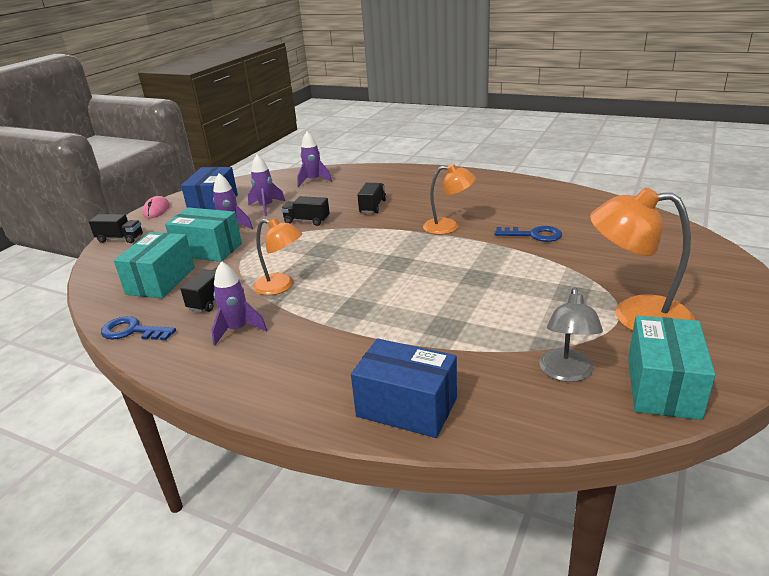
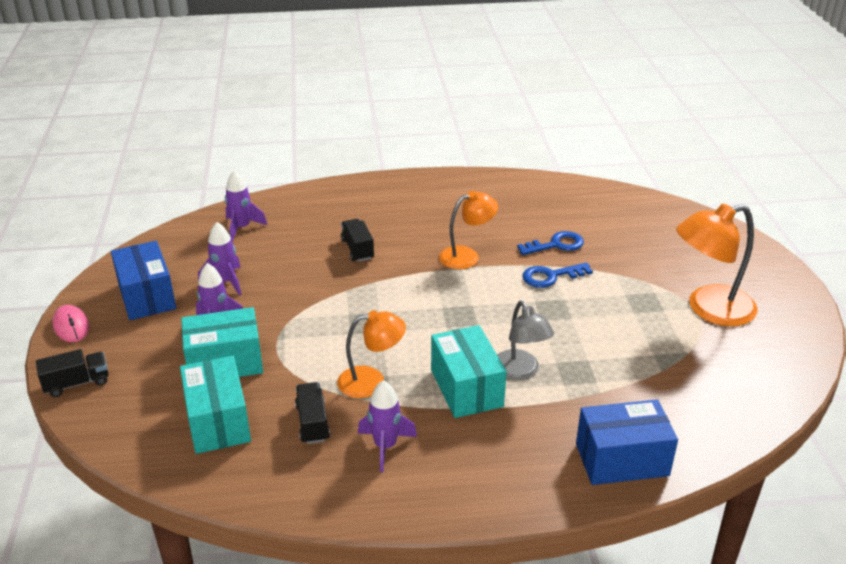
camera: 35 degrees left, 5 degrees up
(132, 331) = (267, 492): blue key -> blue key (550, 276)
(307, 221) = (301, 289): black truck -> none
(566, 373) = (706, 381): grey lamp -> grey lamp (520, 372)
(663, 387) = (777, 368): turquoise box -> turquoise box (466, 388)

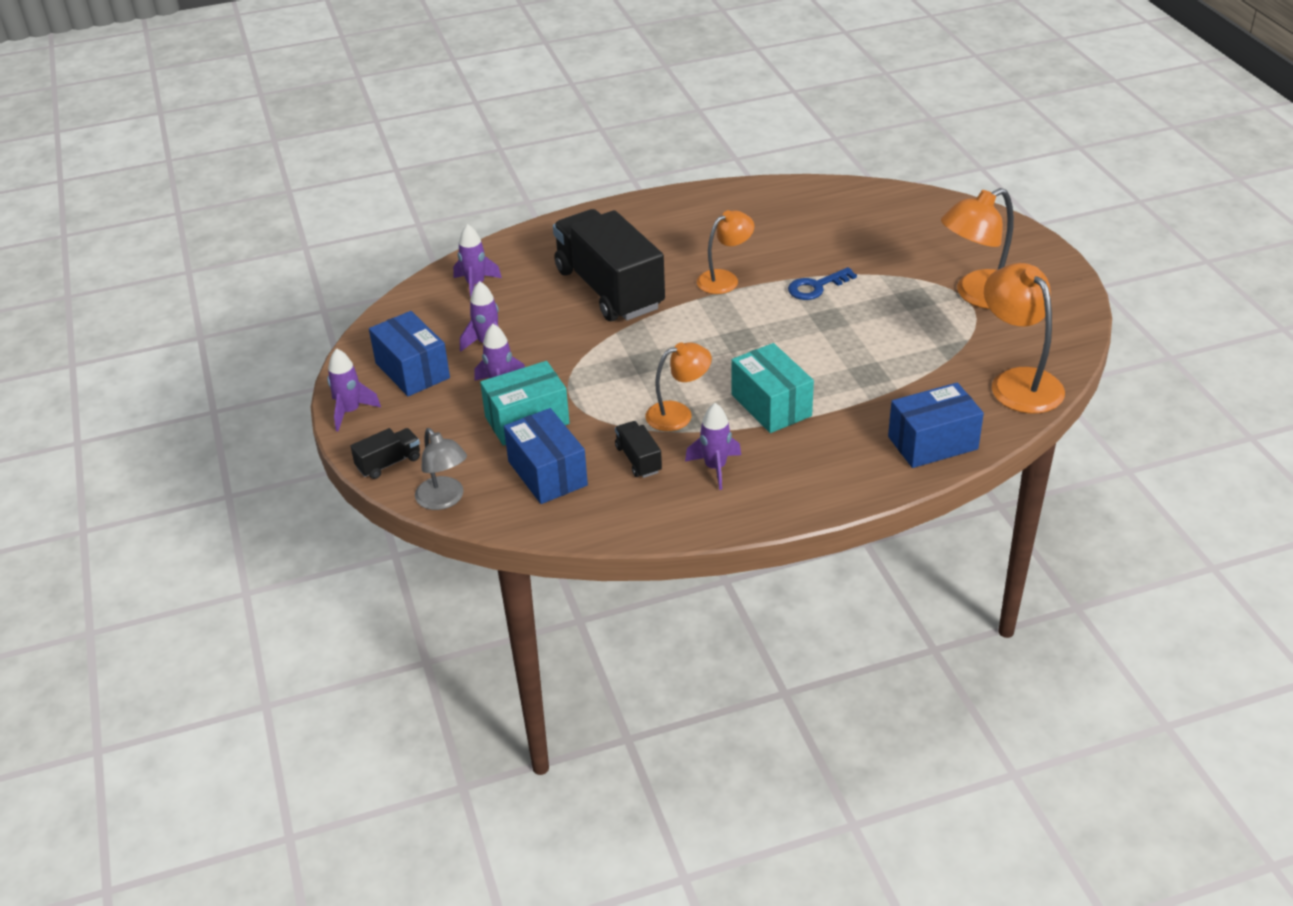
camera: 10 degrees left, 5 degrees up
(71, 326) = (350, 412): pink mouse -> purple rocket
(218, 421) = (547, 473): turquoise box -> blue box
(357, 249) = (609, 289): black truck -> black truck, size x2.47
(520, 372) = (816, 382): grey lamp -> grey lamp (444, 500)
(556, 245) = (811, 254): blue key -> none
(731, 407) = (1018, 382): none -> orange lamp

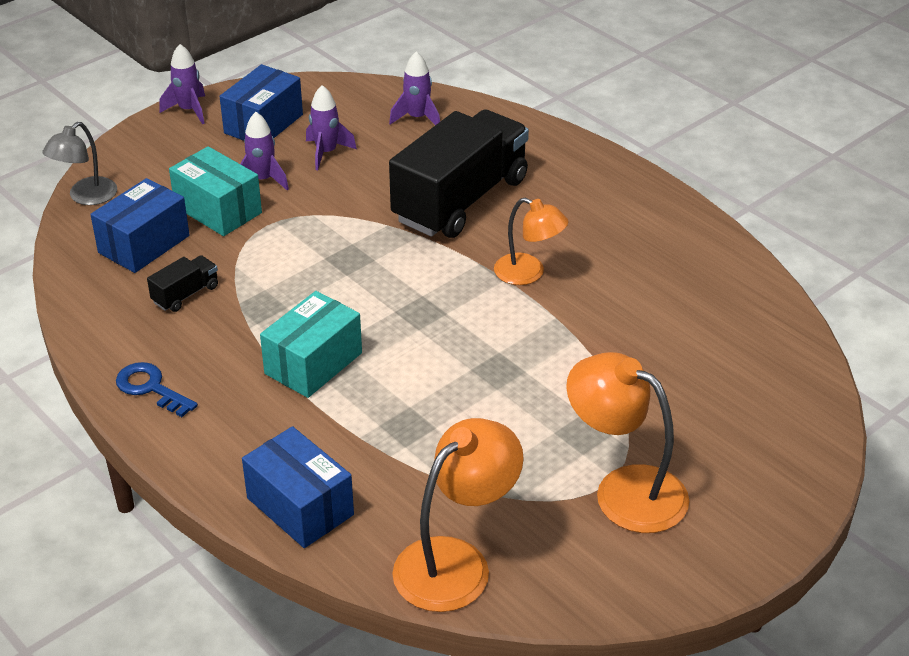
camera: 65 degrees right, 0 degrees up
(389, 463) = (126, 152): black truck -> none
(678, 414) = (269, 302): orange lamp -> none
(715, 468) = (192, 349): purple rocket -> none
(816, 287) = (556, 346): blue key -> blue key (151, 388)

